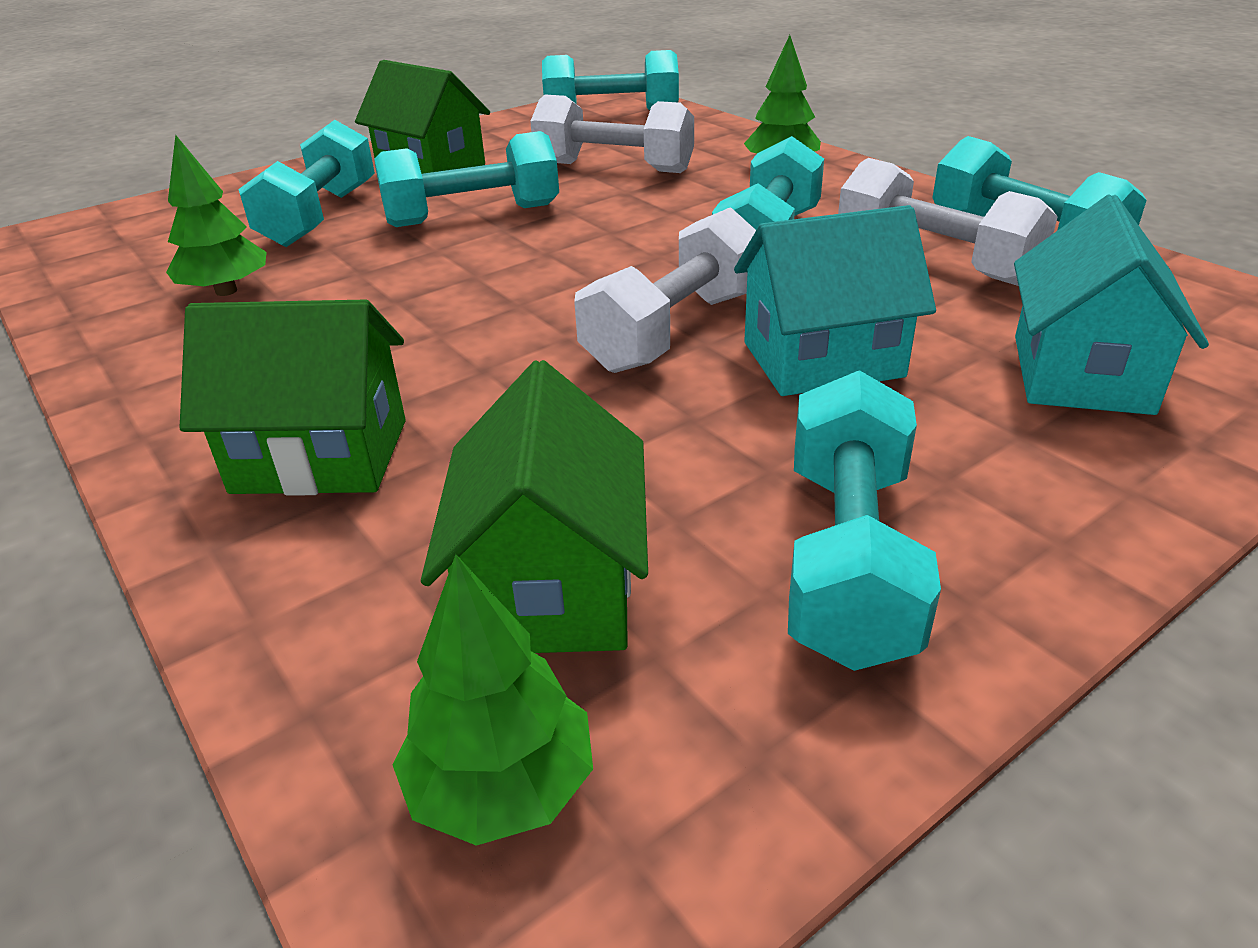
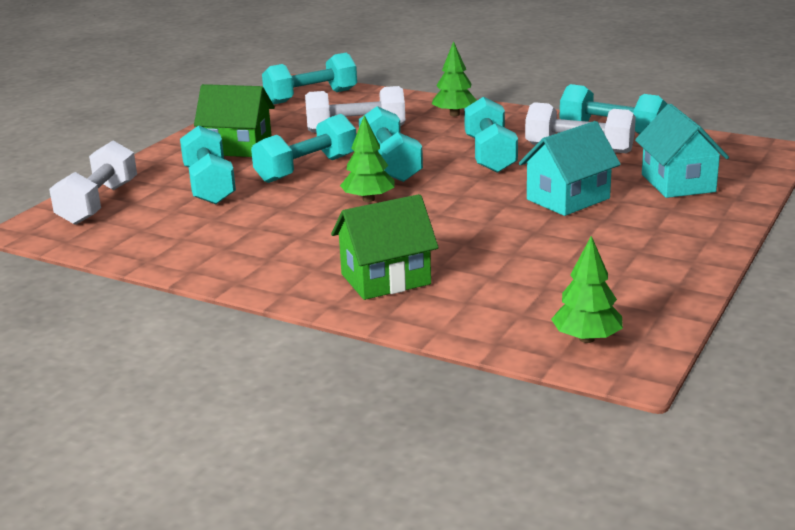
camera: 25 degrees left, 10 degrees down
(226, 291) = (217, 231): green tree -> green tree (368, 199)
(551, 587) = (542, 292): green house -> none
(675, 330) = (488, 201): white dumbbell -> white dumbbell (98, 203)
(848, 559) = (641, 259): turquoise dumbbell -> turquoise dumbbell (390, 164)

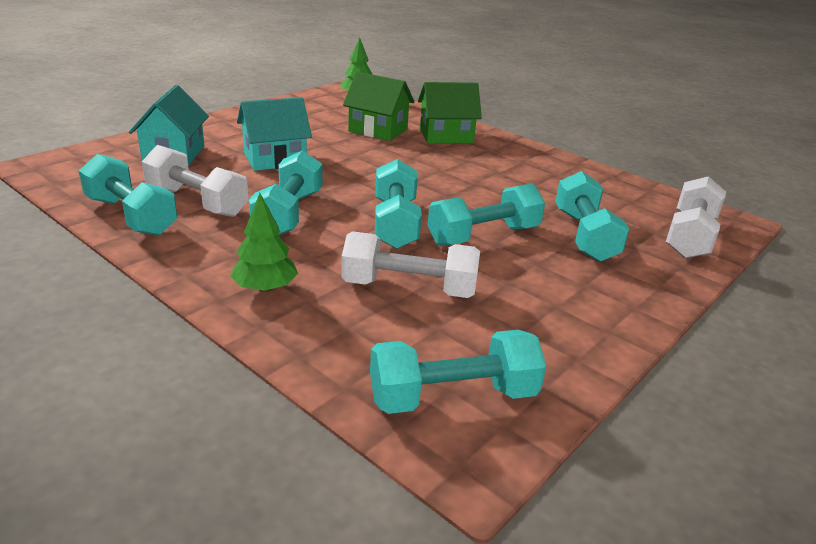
camera: 170 degrees left, 5 degrees up
(238, 147) = (564, 288): green house -> green house (378, 130)
(368, 199) = (434, 190): green tree -> none

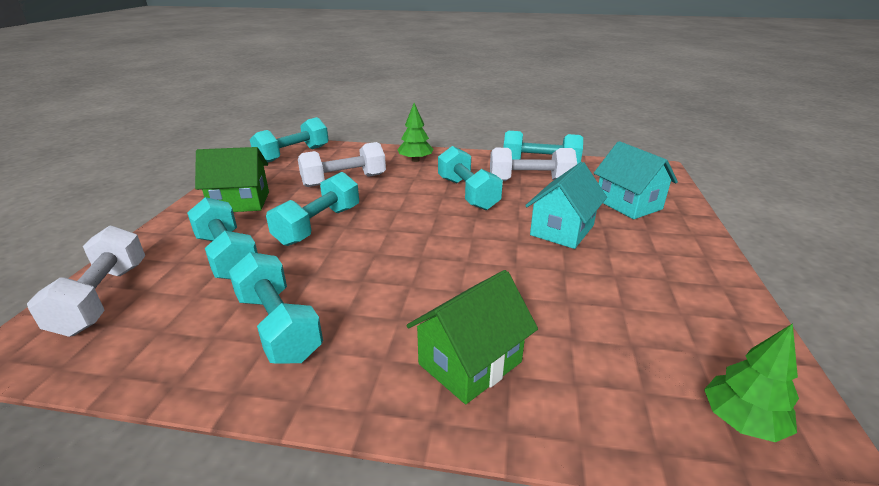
camera: 150 degrees right, 0 degrees up
(378, 130) = (561, 326): green house -> green house (240, 202)
(395, 223) = (391, 212): turquoise dumbbell -> turquoise dumbbell (278, 326)

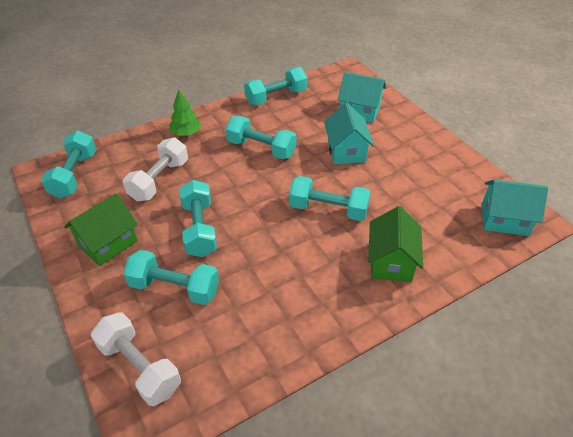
camera: 40 degrees left, 15 degrees up
(278, 326) = (278, 306): turquoise dumbbell -> turquoise dumbbell (328, 209)
(530, 181) = (287, 117): white dumbbell -> none
(741, 421) = (504, 220): green tree -> turquoise house

